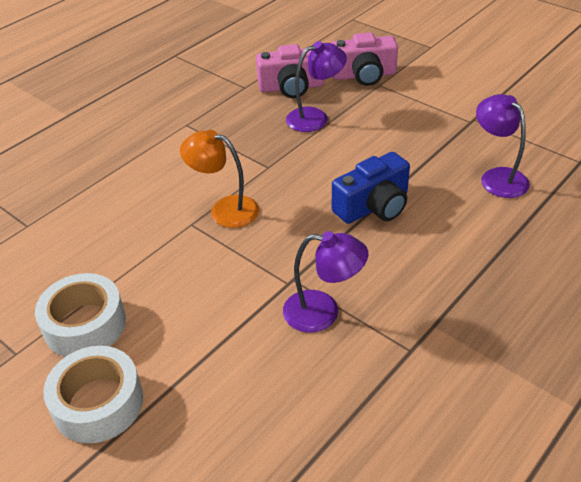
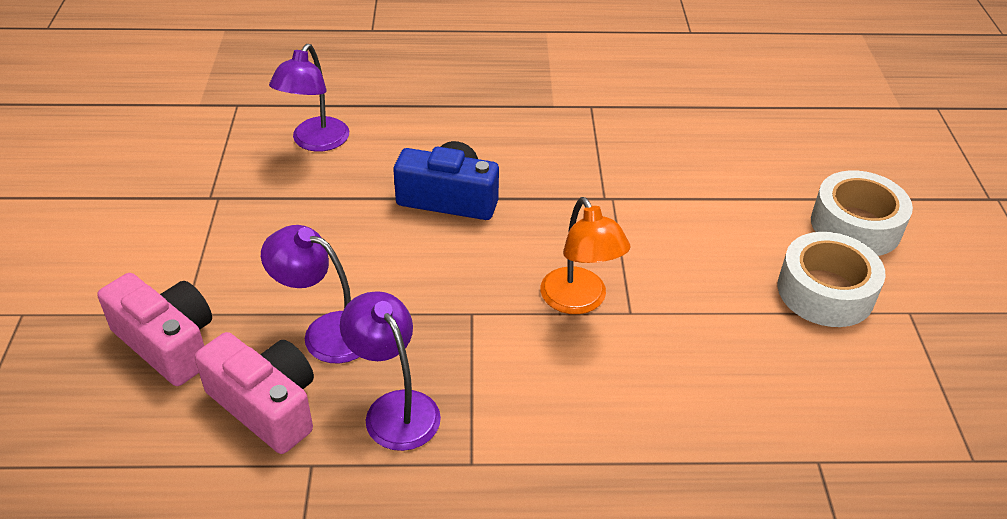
camera: 135 degrees left, 0 degrees up
(323, 312) = (615, 162): purple lamp -> purple lamp (394, 408)

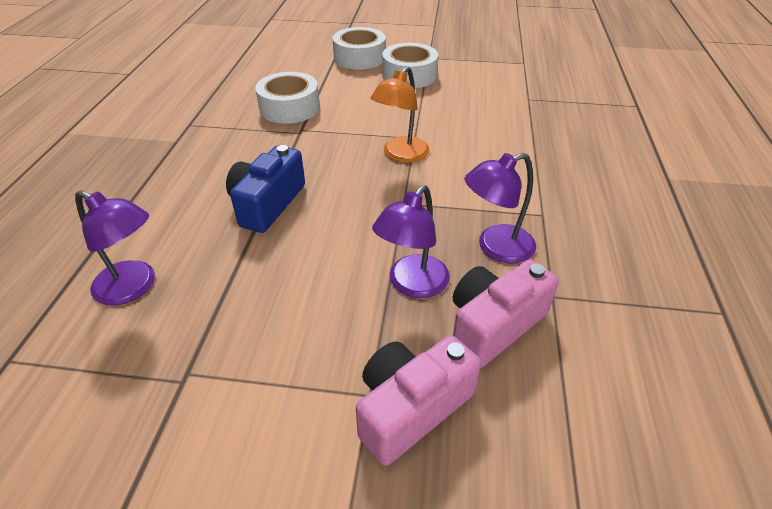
camera: 80 degrees left, 0 degrees up
(579, 301) = (400, 155): orange lamp -> orange lamp turned 135 degrees clockwise
(663, 178) = (289, 108): none -> white tape

